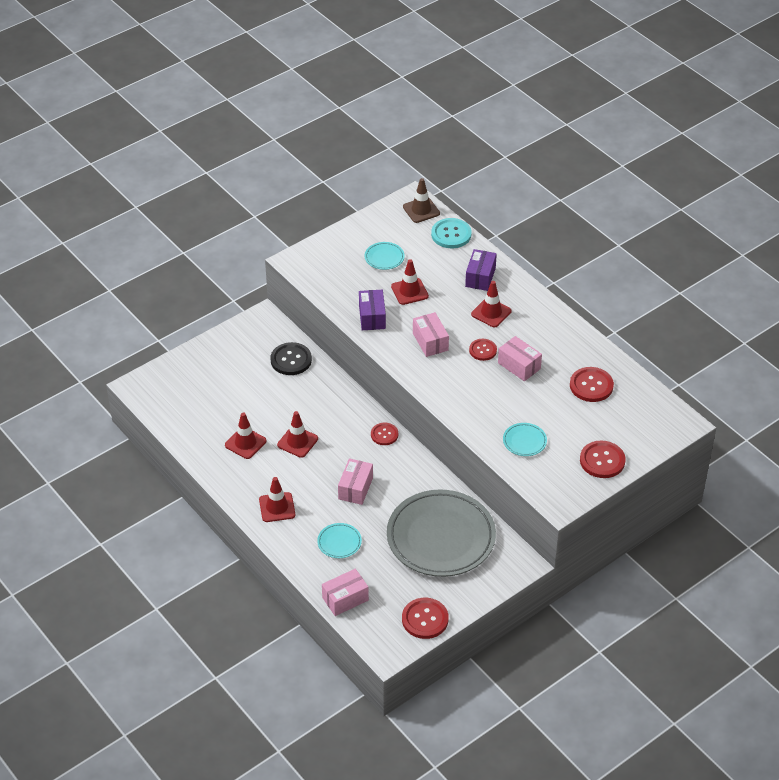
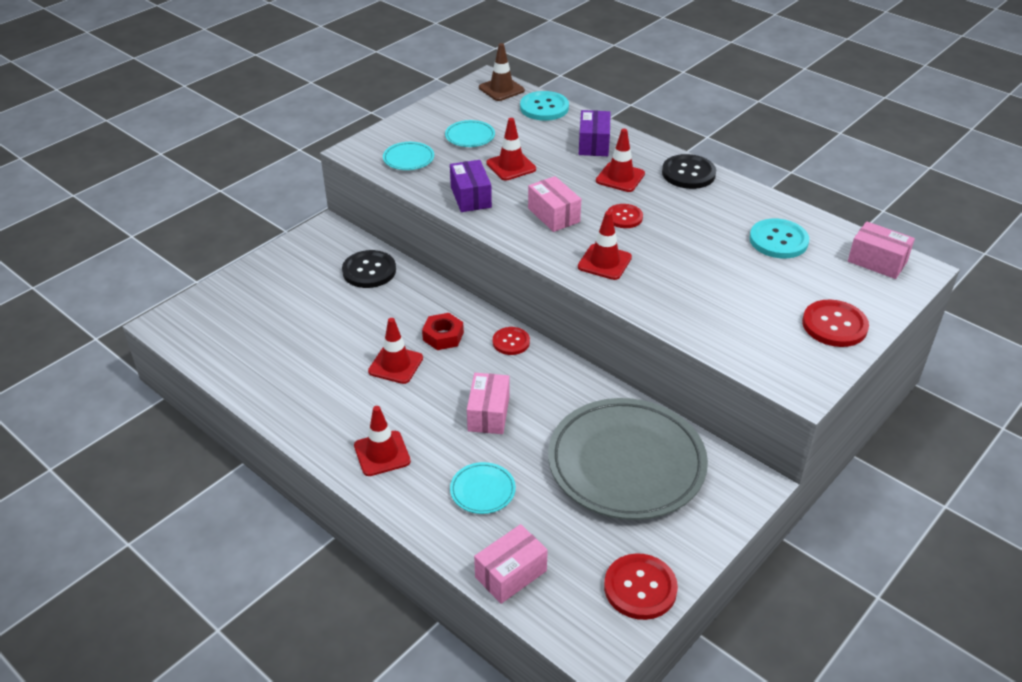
camera: 10 degrees left, 5 degrees down
(245, 443) = (323, 375): red traffic cone -> red traffic cone (604, 262)
(336, 423) = (443, 336): none -> red nut
(519, 366) = (677, 229): pink box -> pink box (877, 261)
(524, 441) = (720, 314): turquoise plate -> turquoise plate (408, 159)
(545, 315) = (688, 173): none -> black button
(591, 385) = (778, 240): red button -> turquoise button

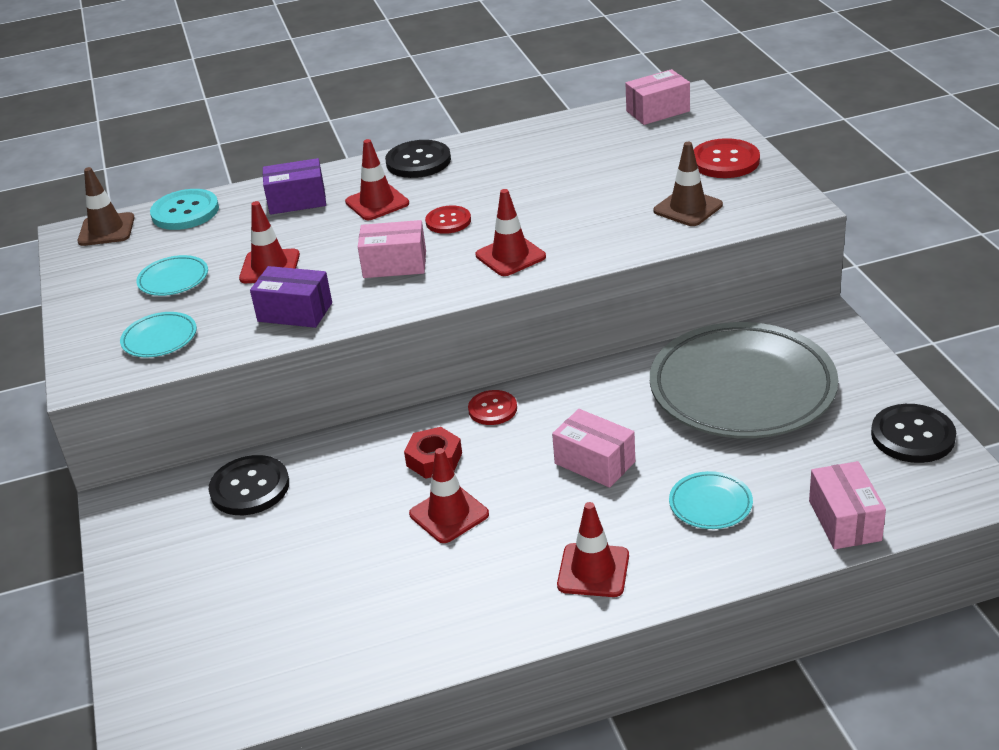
camera: 55 degrees left, 5 degrees down
(594, 144) = (297, 201): purple box -> purple box turned 45 degrees counterclockwise
(640, 588) = (912, 436): red button -> black button
(744, 328) = (688, 208): none -> brown traffic cone
(778, 240) = (578, 148): turquoise button -> none

